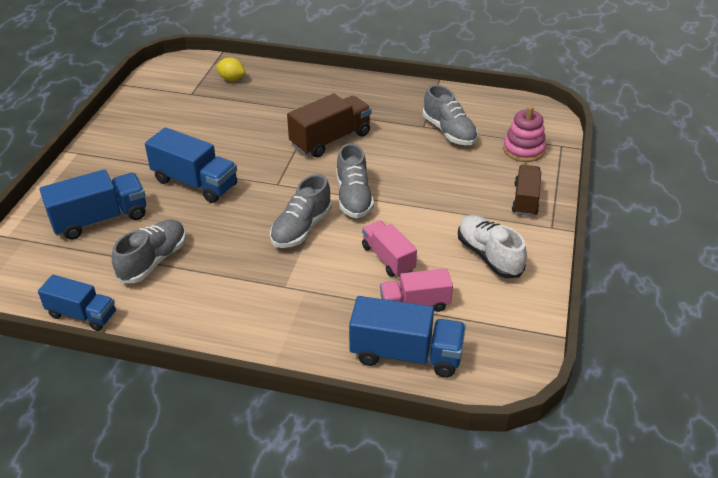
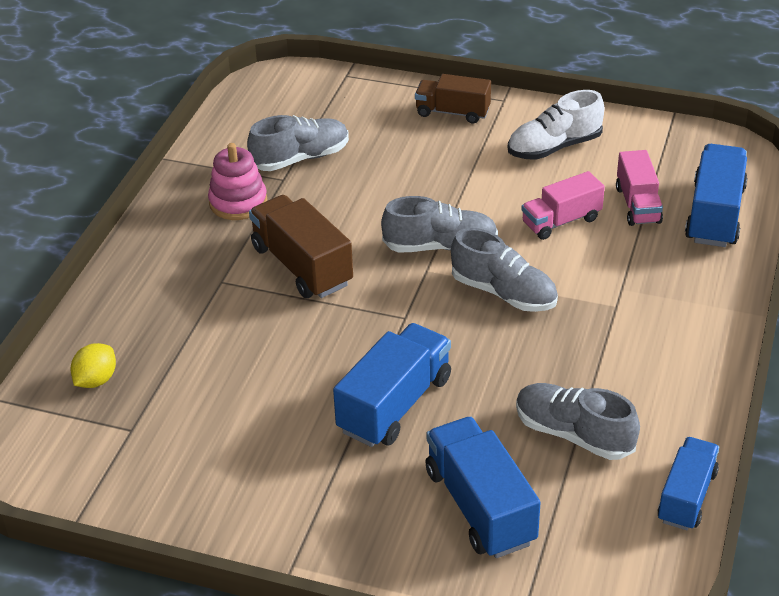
camera: 85 degrees left, 0 degrees up
(523, 150) = (351, 103): pink stacking toy -> pink stacking toy (238, 202)

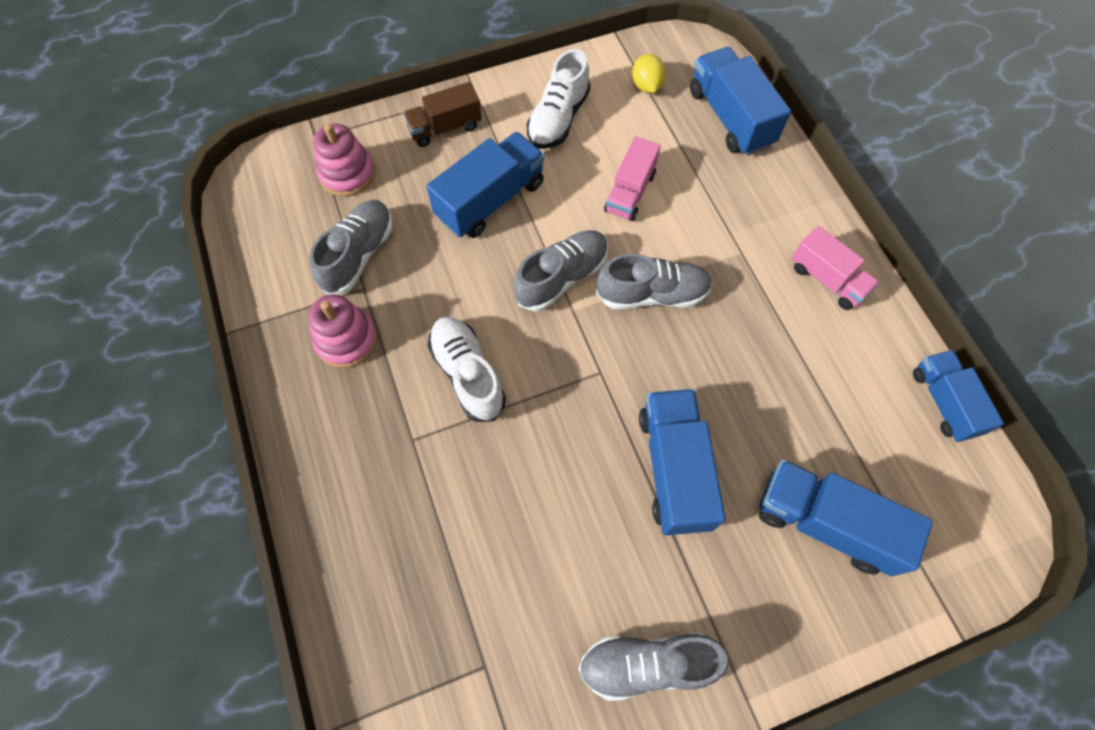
camera: 40 degrees left, 25 degrees up
(96, 380) = (401, 635): yellow lemon -> yellow lemon (646, 86)
(302, 266) = (467, 374): brown truck -> white shoe
(345, 107) = (347, 174): none -> pink stacking toy
(438, 173) = (490, 200): none -> blue truck
(573, 434) = (823, 400): grey shoe -> grey shoe (647, 664)
(637, 205) = (670, 141): pink truck -> pink truck (827, 279)

